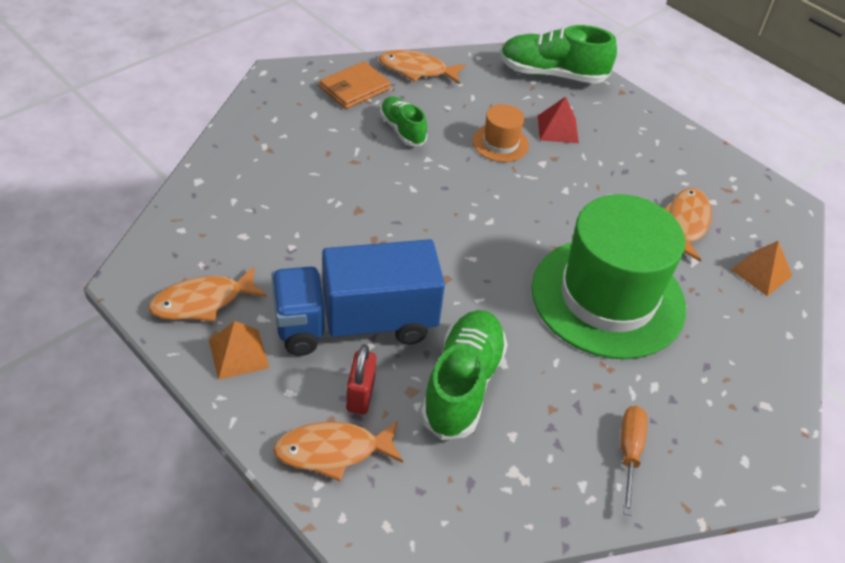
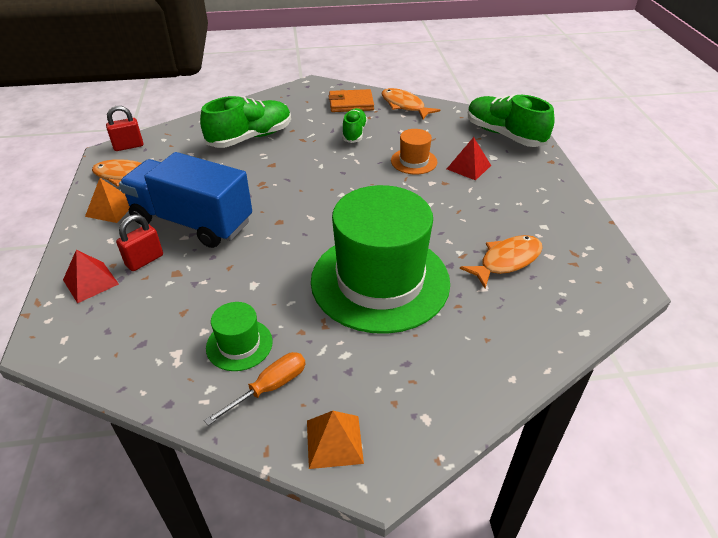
camera: 40 degrees right, 5 degrees down
(147, 259) = (128, 146): none -> red padlock
(333, 451) = (90, 282): orange fish -> red pyramid
(462, 385) = (211, 285): green shoe -> green shoe (250, 137)
(559, 429) = (239, 344): none -> green hat
(761, 272) = (538, 322): orange pyramid -> orange pyramid (334, 441)

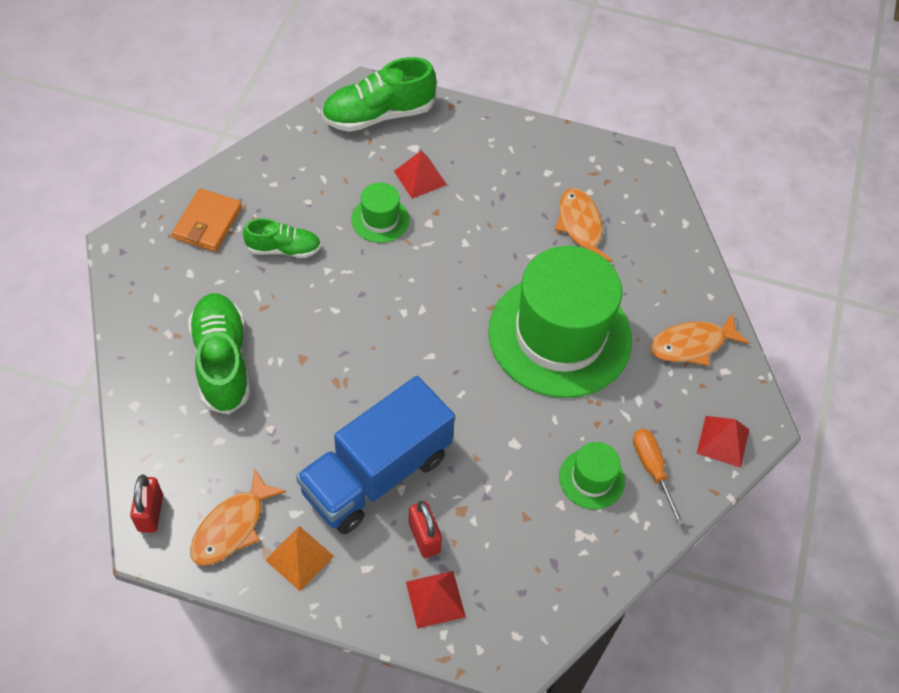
camera: 70 degrees left, 15 degrees up
(334, 441) = (723, 441): orange pyramid -> red pyramid
(354, 133) = (284, 249): green shoe -> green shoe turned 150 degrees clockwise
(404, 105) = (252, 171): orange fish -> orange fish (691, 345)
(414, 161) = (380, 219): orange hat -> green hat

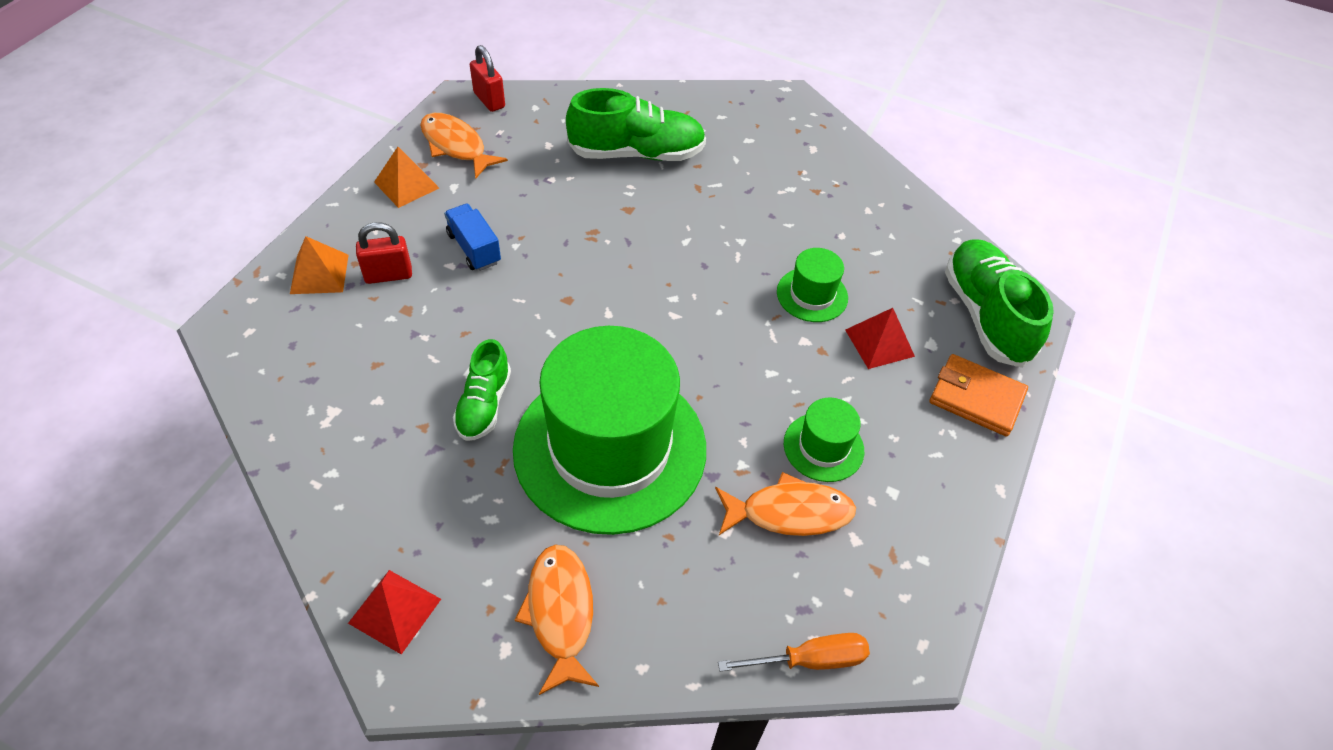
camera: 100 degrees right, 5 degrees down
(150, 513) = (489, 100): red padlock -> red padlock turned 45 degrees clockwise
(208, 223) = (813, 156): orange wallet -> orange wallet (976, 398)
(284, 249) = (773, 209): green shoe -> green shoe (484, 405)
(376, 474) = (474, 248): blue truck -> blue truck, size x0.45
(435, 599) = (319, 274): red pyramid -> orange pyramid
(591, 479) = (397, 438): green hat -> green hat (823, 447)
(652, 470) = (385, 508): orange screwdriver -> orange screwdriver (809, 660)

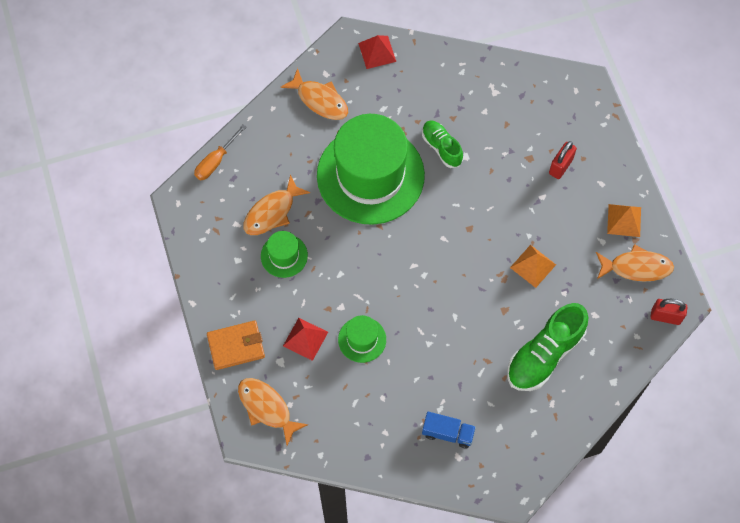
camera: 140 degrees right, 15 degrees up
(319, 274) = (589, 139): orange pyramid -> orange pyramid (533, 266)
(474, 248) = (544, 215): blue truck -> blue truck (448, 433)
(985, 315) = (267, 408): green shoe -> orange fish

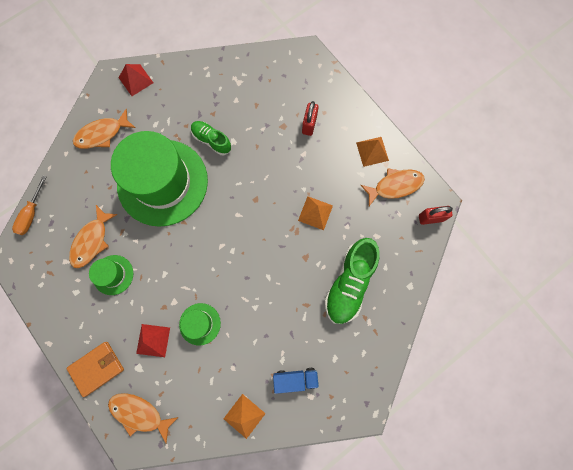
camera: 20 degrees left, 10 degrees up
(320, 100) = (102, 134): orange fish -> orange fish turned 135 degrees clockwise
(378, 451) = (244, 416): none -> orange pyramid

